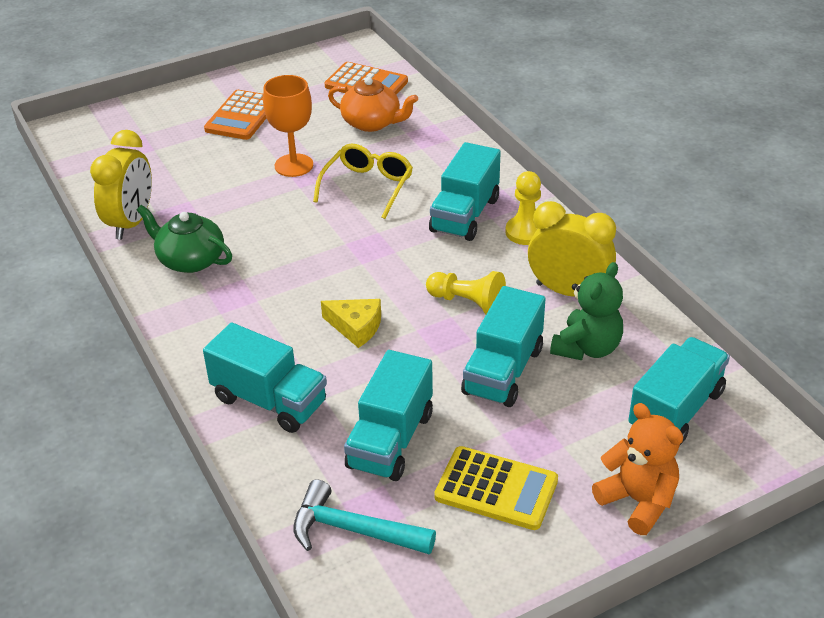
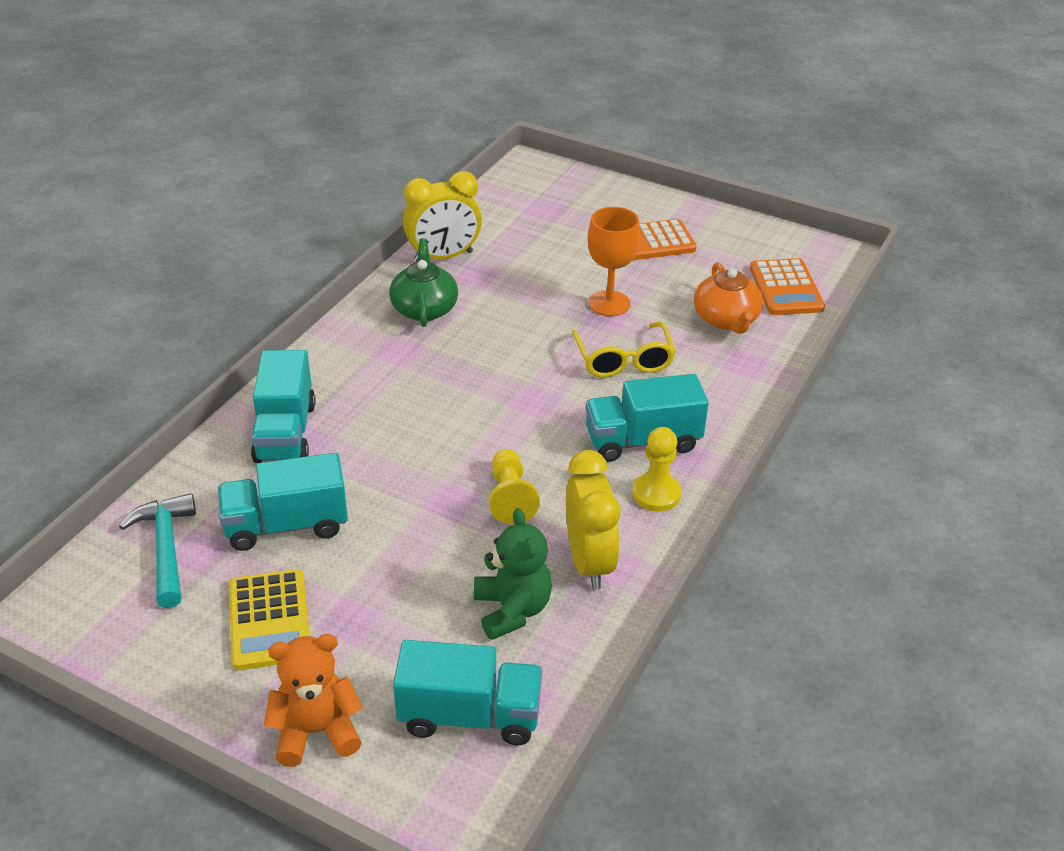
camera: 55 degrees right, 0 degrees up
(356, 327) = (416, 441): yellow cheese -> none
(368, 186) = (623, 360): yellow glasses -> yellow glasses turned 90 degrees clockwise
(503, 371) = (431, 561): turquoise truck -> none
(587, 348) = (512, 610): green teddy bear -> green teddy bear turned 105 degrees counterclockwise
(638, 501) = (316, 731): orange teddy bear -> orange teddy bear turned 120 degrees counterclockwise

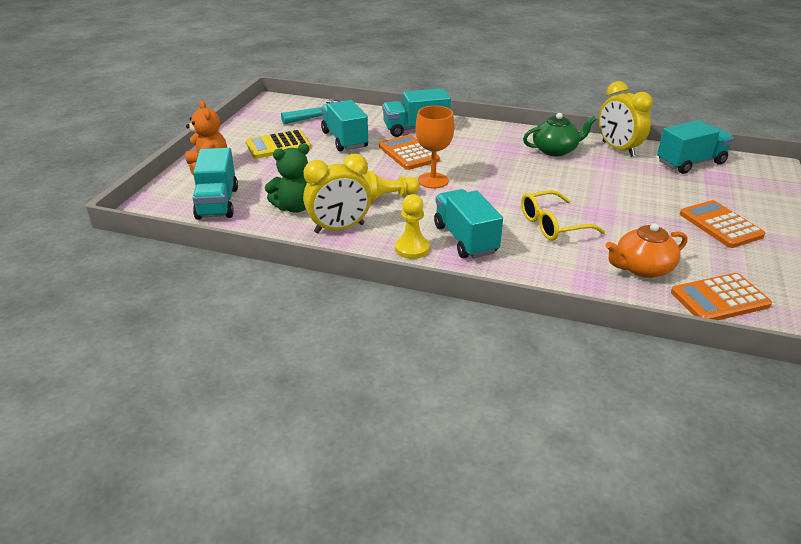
camera: 80 degrees right, 5 degrees down
(374, 455) = (408, 153): none -> orange calculator
(502, 215) = (690, 163): none -> turquoise truck
(609, 303) = (618, 213): orange goblet -> orange goblet (433, 180)

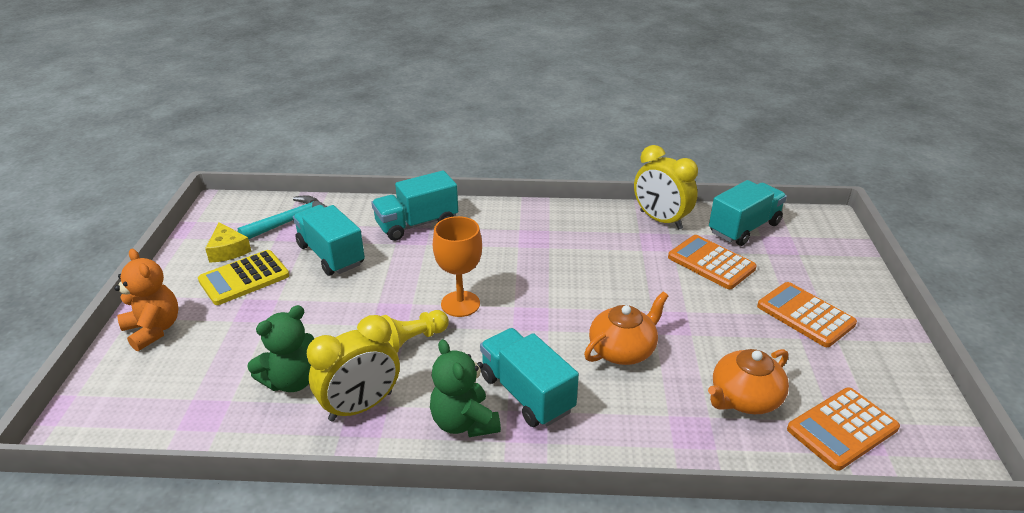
camera: 15 degrees left, 0 degrees up
(217, 203) = (181, 393): turquoise truck -> none
(271, 128) = (228, 250): none -> yellow cheese
(408, 153) = (418, 265): orange calculator -> orange calculator (711, 263)
(412, 248) = (464, 422): yellow pawn -> green teddy bear
(552, 225) = (623, 350): yellow glasses -> orange teapot
(555, 150) = (591, 232): green teapot -> none

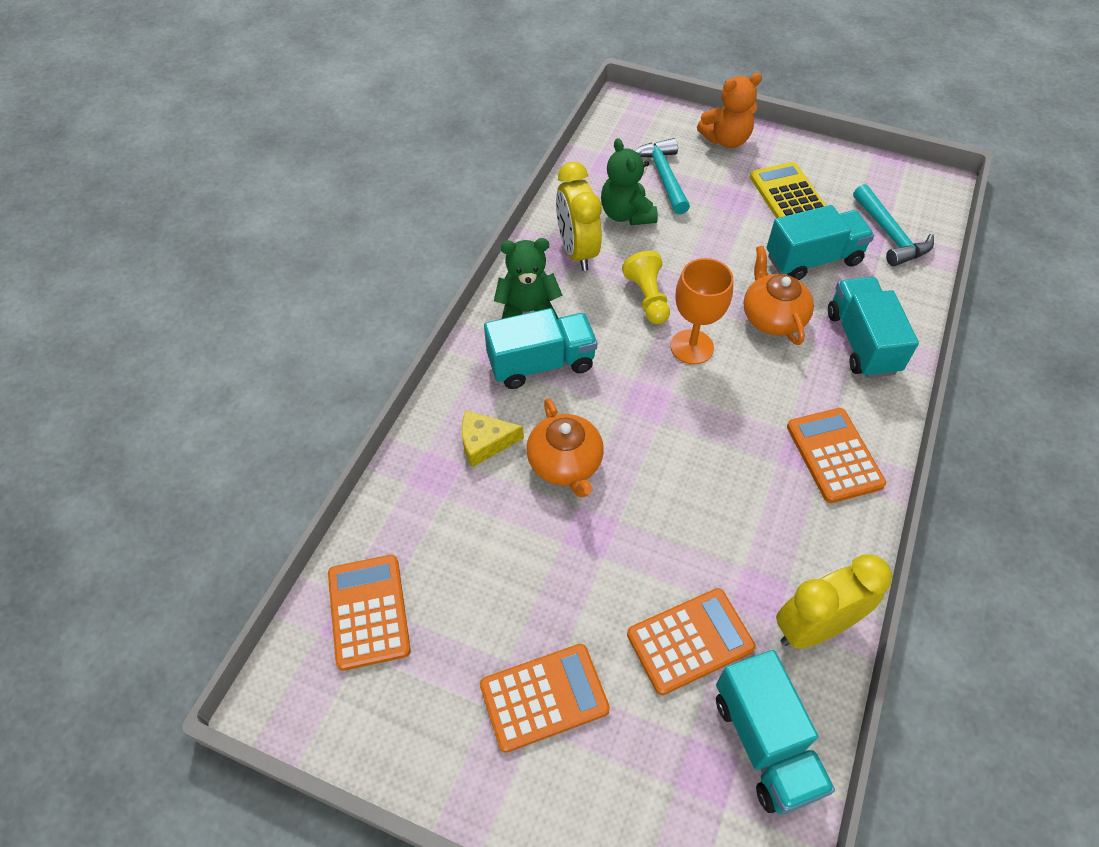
camera: 110 degrees right, 20 degrees up
(221, 366) = (662, 176): none -> turquoise hammer
(228, 250) = (841, 186): yellow cheese -> yellow cheese (485, 442)
(529, 225) = (834, 455): none -> orange calculator
(744, 398) = (450, 542): orange teapot -> orange teapot (772, 317)

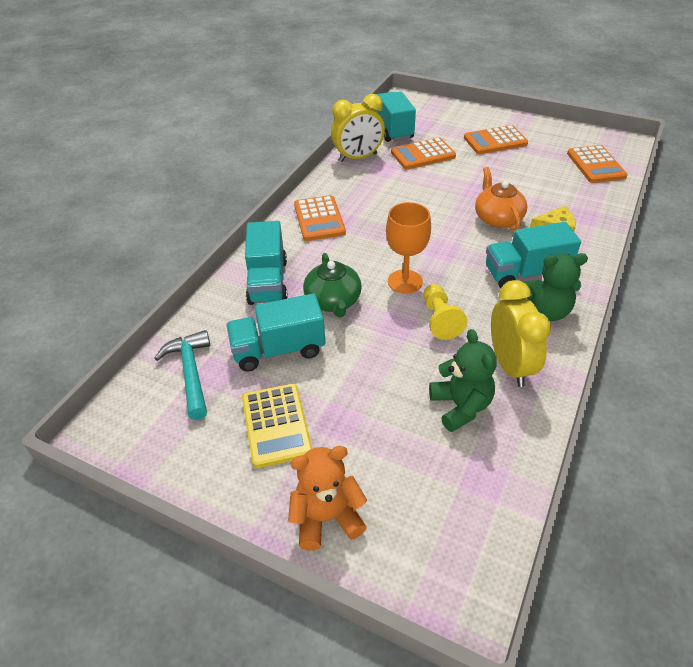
camera: 175 degrees left, 10 degrees down
(662, 176) = (417, 458): turquoise hammer -> none
(772, 317) = (333, 301): orange teapot -> green teapot

